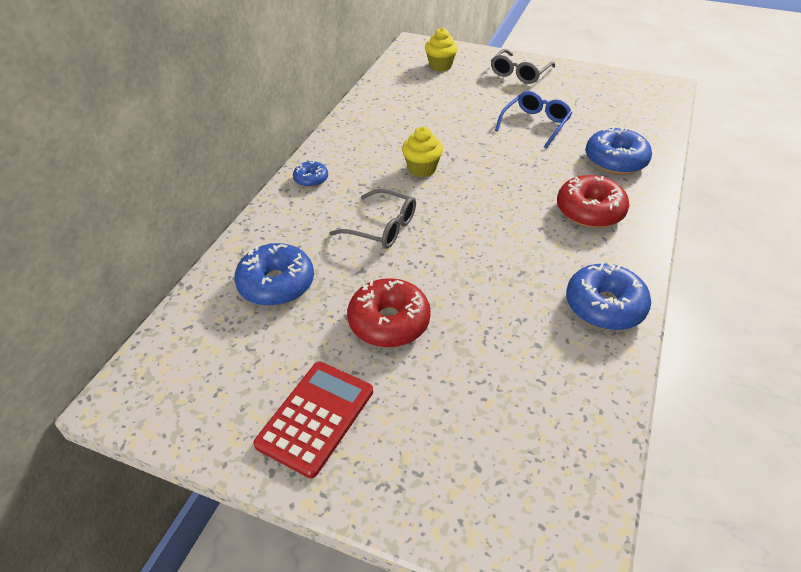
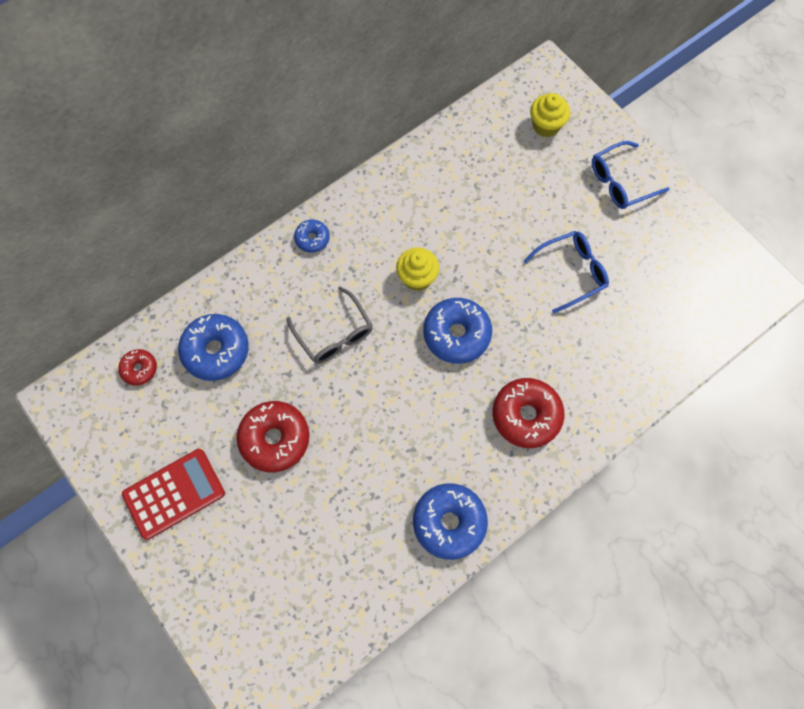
camera: 30 degrees right, 25 degrees up
(201, 331) = (139, 369): none -> red donut
(519, 73) = (620, 182): grey glasses -> blue glasses
(615, 160) = (607, 366): blue donut -> blue donut (456, 334)

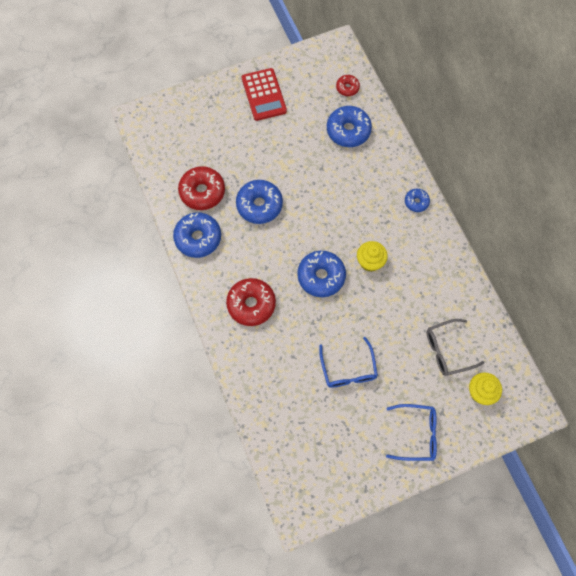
camera: 105 degrees right, 0 degrees up
(275, 439) = (281, 153): red donut -> red donut (202, 192)
(334, 334) = (341, 200): grey glasses -> grey glasses (447, 350)
(371, 446) = (259, 205): none -> blue donut
(620, 182) = (416, 434): blue glasses -> blue glasses turned 105 degrees clockwise

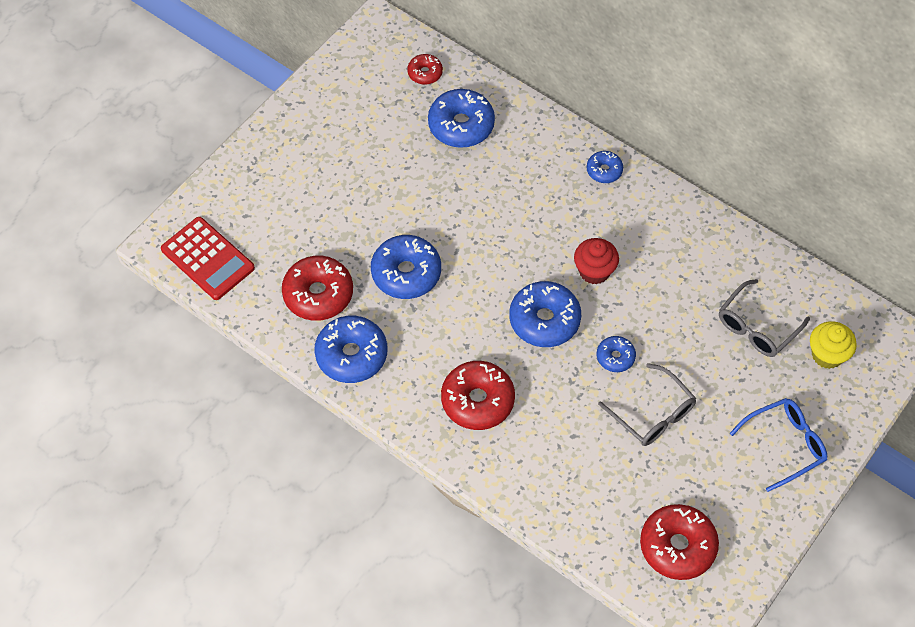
camera: 30 degrees left, 10 degrees down
(263, 95) = (319, 133): red calculator -> red calculator (207, 259)
(310, 459) = (677, 546): none -> red donut
(348, 322) = (615, 357): none -> blue donut
(348, 369) = (653, 414): blue glasses -> grey glasses
(370, 262) = (594, 271): yellow cupcake -> red cupcake

